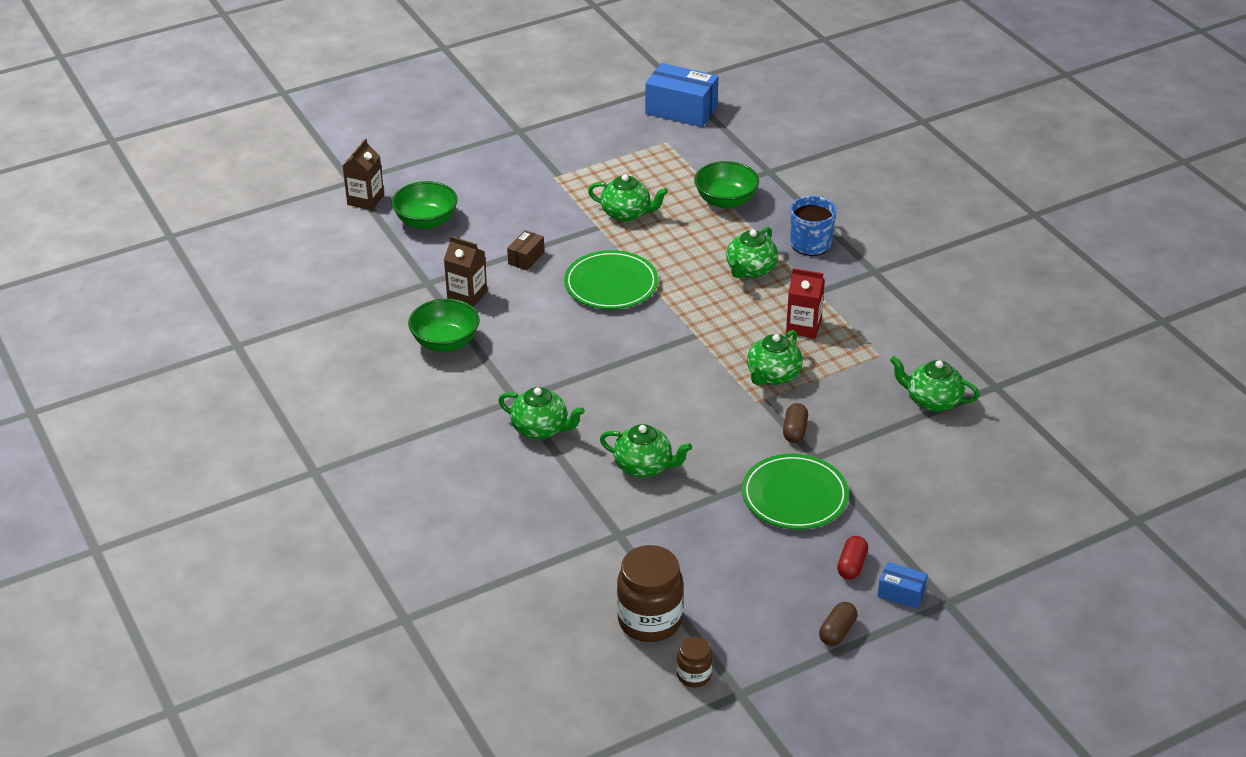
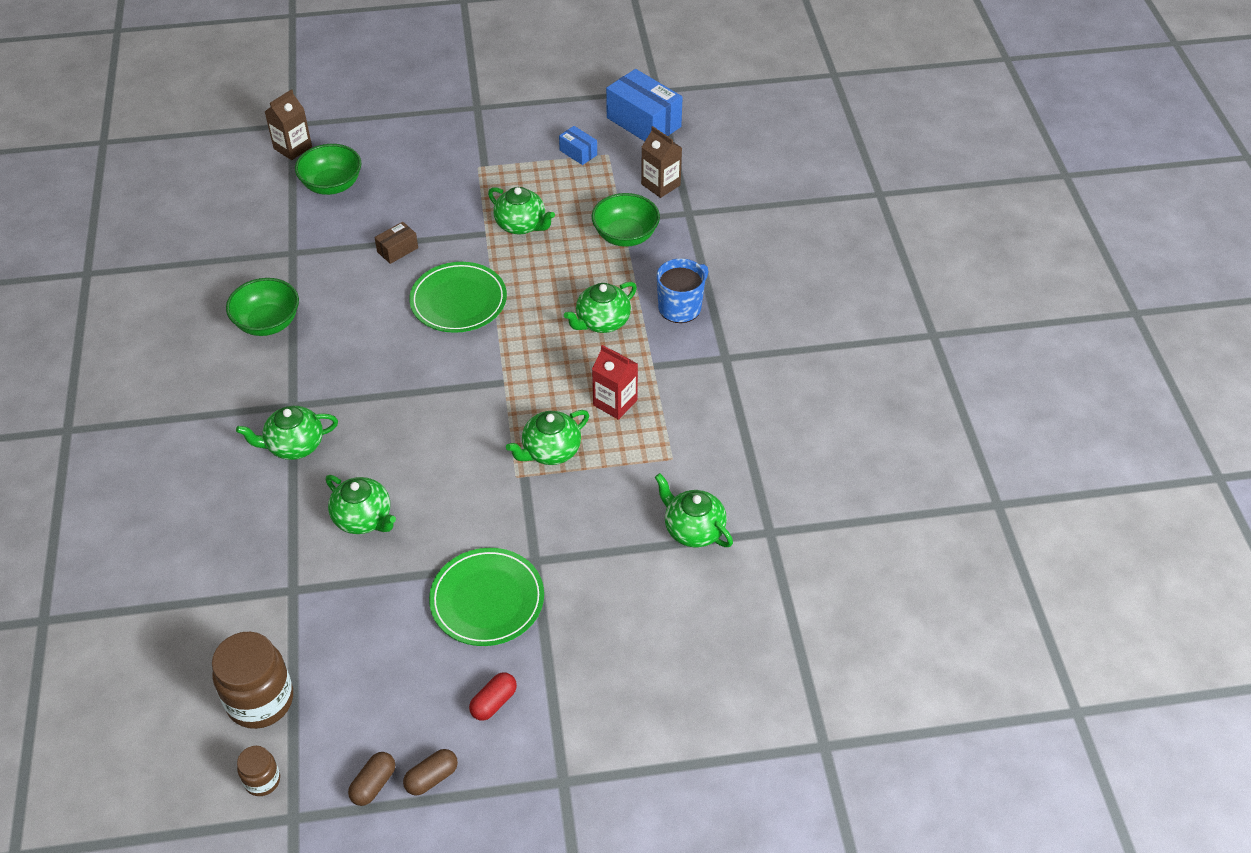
camera: 20 degrees right, 10 degrees up
(467, 295) = (319, 276): brown carton -> brown carton (660, 185)
(541, 429) = (294, 445): green teapot -> green teapot turned 120 degrees clockwise
(795, 431) = (533, 523): brown capsule -> brown capsule (373, 784)
(901, 593) = (523, 753): blue box -> blue box (578, 152)

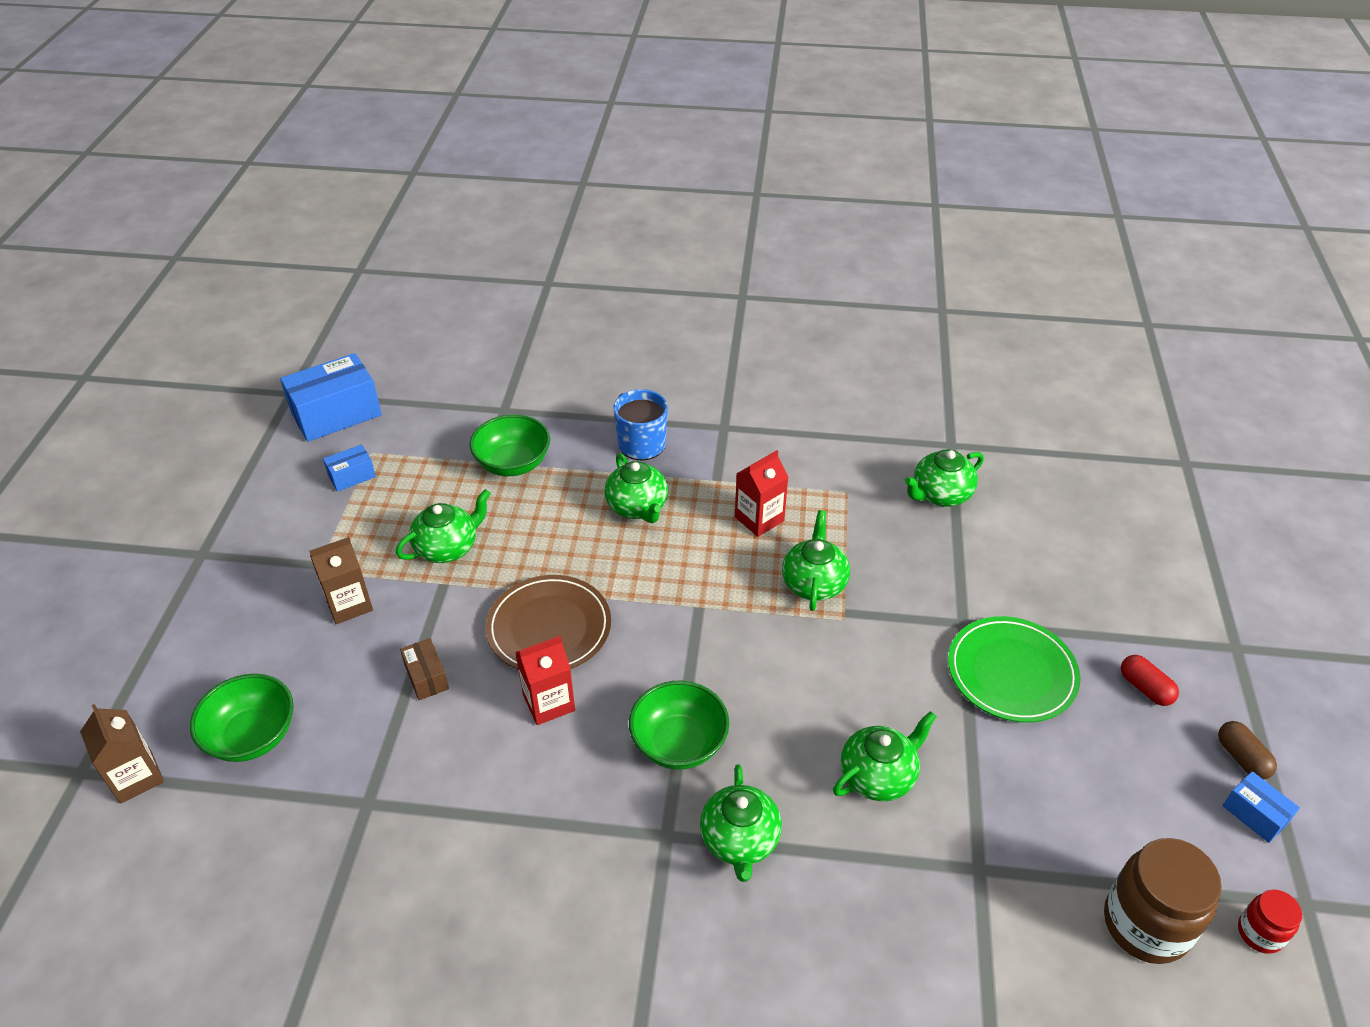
camera: 75 degrees left, 5 degrees down
(262, 780) = (1259, 933): brown jar -> red jar
(267, 323) = (497, 850): green bowl -> green bowl (679, 743)
(373, 784) = (1254, 814): brown capsule -> blue box
(390, 318) = (549, 702): none -> red carton
(458, 301) = (549, 628): green plate -> brown plate
(550, 451) = (814, 583): green teapot -> green teapot turned 150 degrees counterclockwise
(660, 185) = (447, 421): brown carton -> brown carton (349, 604)

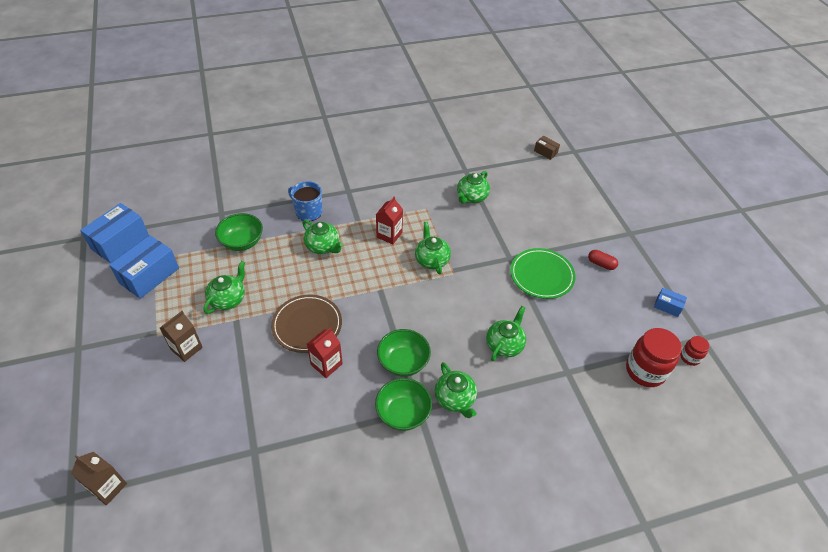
camera: 25 degrees left, 5 degrees up
(252, 736) = (167, 439): green bowl -> green bowl (403, 413)
(352, 476) = (149, 275): blue box -> blue box, size x2.01
(426, 677) = (252, 373): brown box -> brown box (545, 152)
(1146, 924) = (645, 371): brown jar -> red jar
(1241, 758) = (652, 283): brown capsule -> none

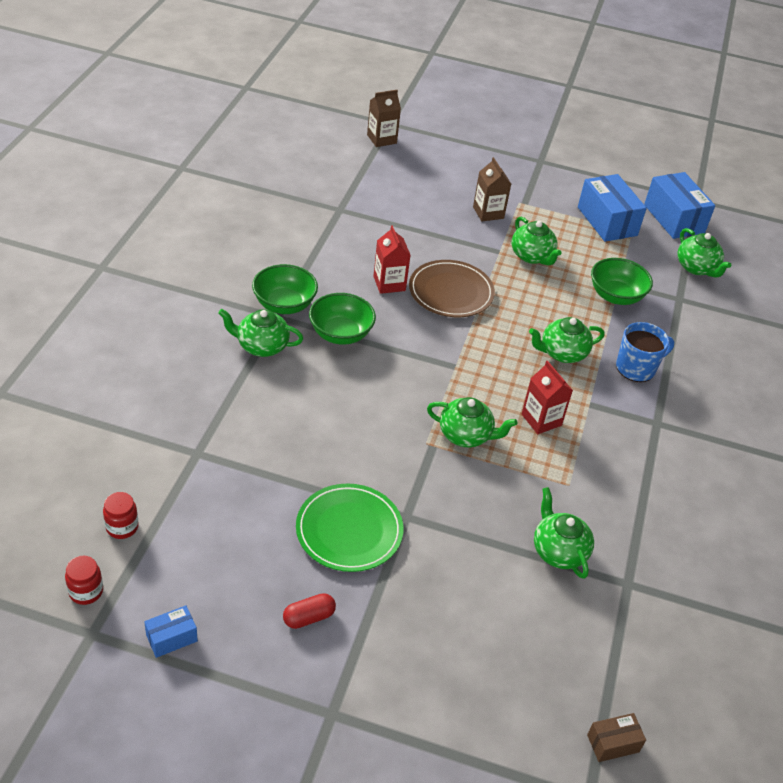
camera: 120 degrees right, 5 degrees down
(504, 345) = (284, 423): green teapot -> green teapot (696, 268)
(645, 371) = (122, 527): red jar -> red jar, size x0.52

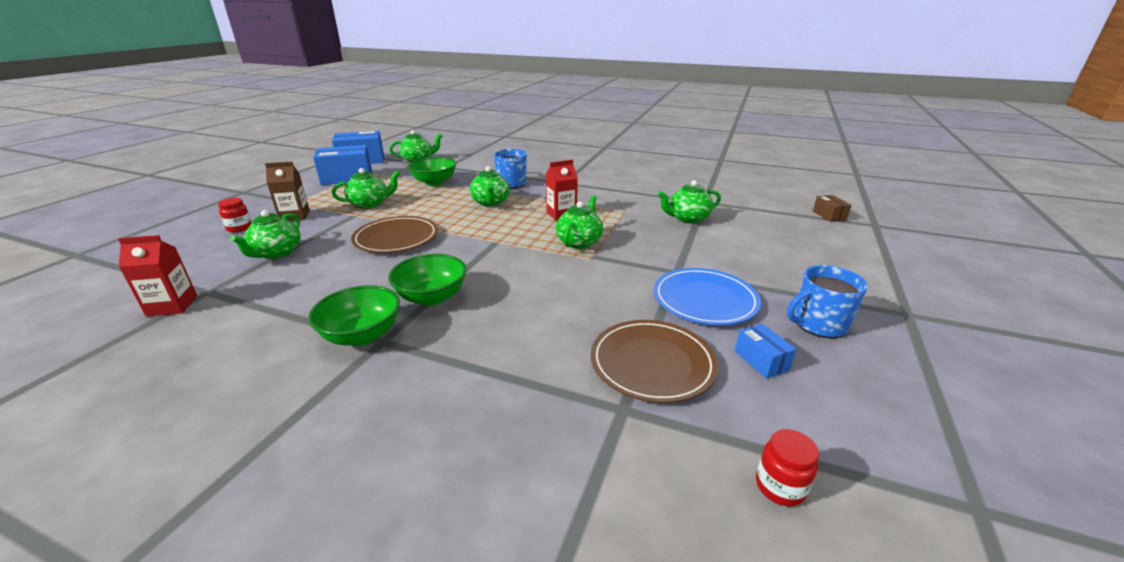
camera: 80 degrees left, 15 degrees down
(86, 591) = (917, 524): red jar -> red jar (239, 228)
(171, 638) = (918, 422): blue box -> blue box (761, 360)
(248, 476) = (652, 363): none -> brown plate
(261, 346) = (433, 354): green teapot -> green teapot (276, 253)
(309, 617) = (818, 324): red capsule -> blue mug
(349, 530) = (704, 300): green plate -> blue plate
(381, 139) = (100, 261): brown carton -> none
(389, 283) = (365, 267): red carton -> red carton (172, 306)

